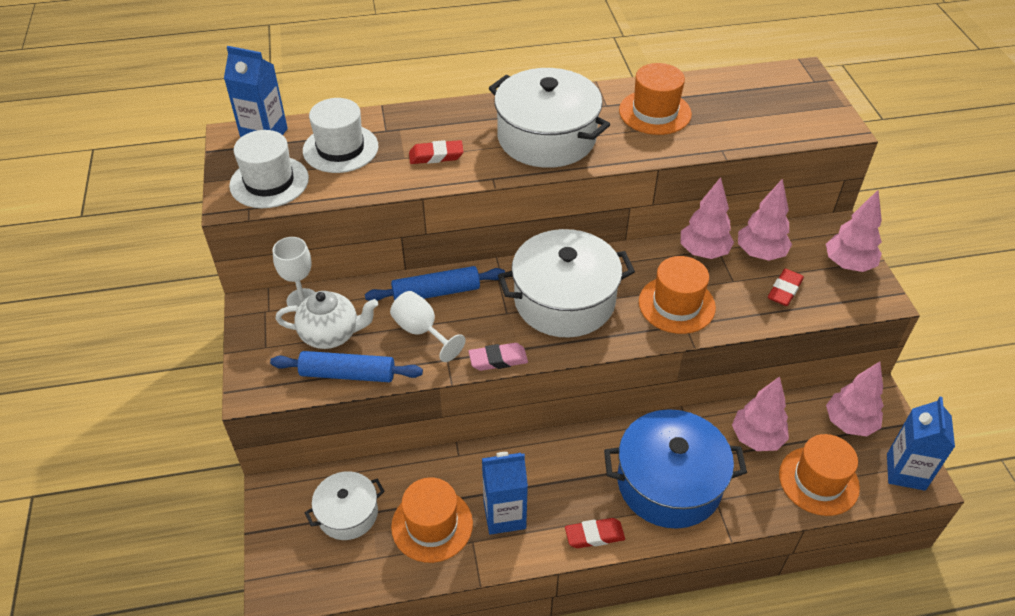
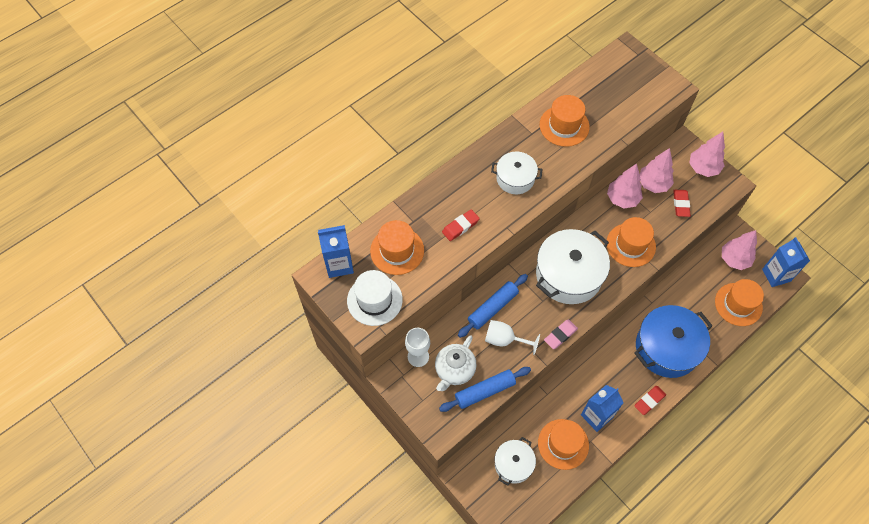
camera: 30 degrees left, 15 degrees up
(331, 334) = (454, 370): white teapot -> white teapot turned 150 degrees clockwise
(340, 148) = (397, 251): white hat -> orange hat
(546, 137) = (515, 178): white pot -> white pot, size x0.56
(756, 438) = (694, 295): pink tree -> none

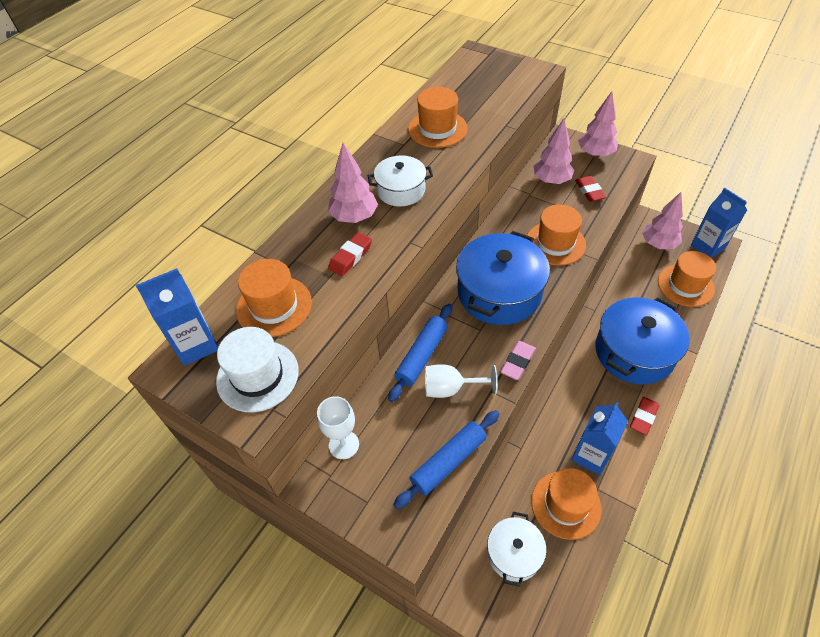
camera: 15 degrees left, 10 degrees down
(454, 370) = (398, 447): white teapot -> none
(568, 275) = (499, 293): white pot -> blue pot
(622, 199) = (525, 202): pink tree -> pink tree (354, 217)

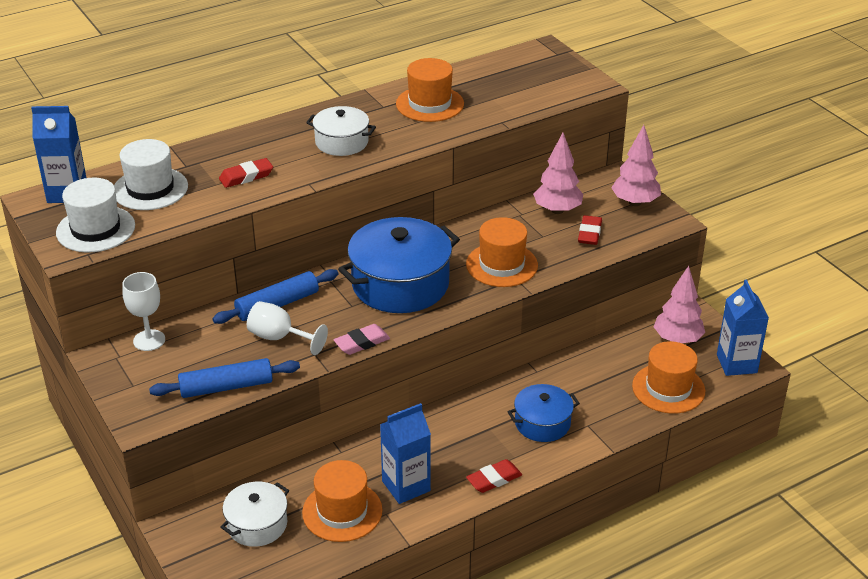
camera: 25 degrees right, 15 degrees down
(274, 306) = (150, 189): orange hat -> white hat
(354, 217) = (279, 149): pink tree -> none
(634, 352) = (542, 423): blue pot -> blue pot, size x0.56

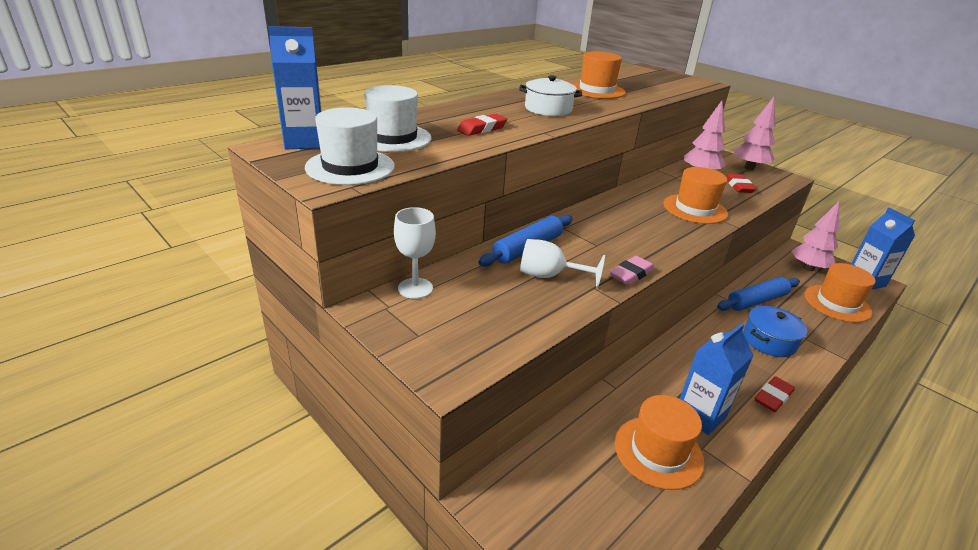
camera: 15 degrees left, 5 degrees down
(226, 387) = (525, 327): blue rolling pin -> blue rolling pin (757, 301)
(257, 524) = (579, 481): white pot -> none
(400, 284) = (625, 226): blue pot -> none

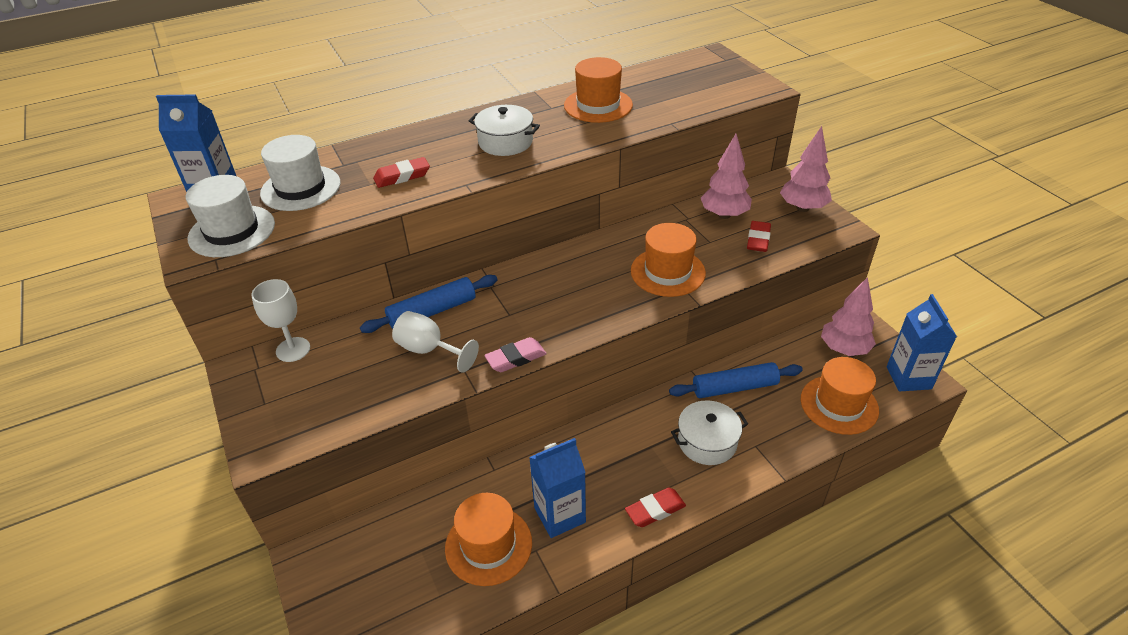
camera: 20 degrees right, 10 degrees up
(769, 341) = (707, 442): blue pot -> white pot

